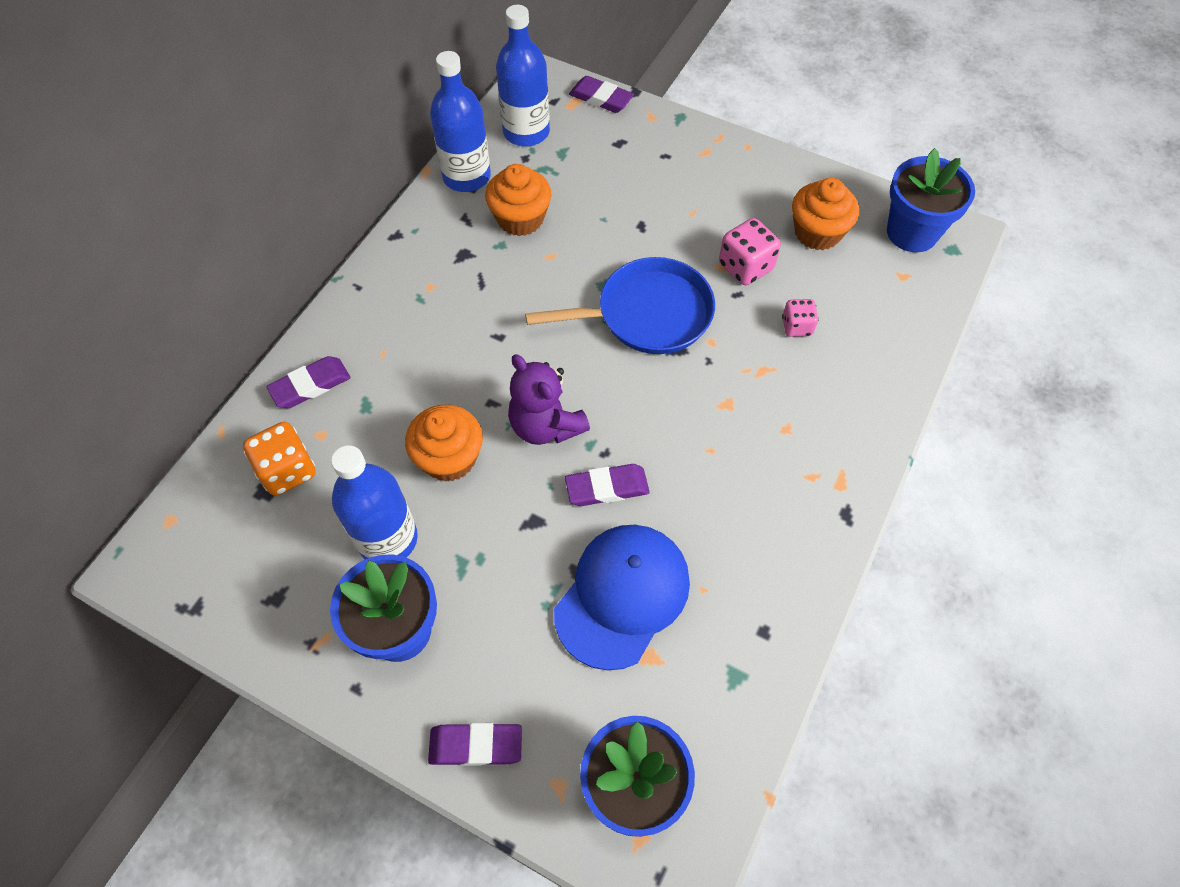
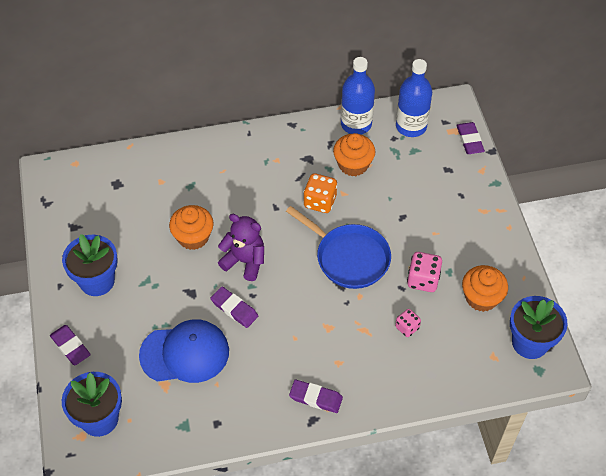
camera: 50 degrees right, 5 degrees down
(287, 470) = (133, 184): orange dice -> orange dice (320, 202)
(310, 385) = (181, 158): purple eraser -> purple eraser (316, 398)
(388, 539) = (134, 245): blue bottle -> none
(546, 425) = (245, 261): purple teddy bear -> purple teddy bear turned 105 degrees clockwise

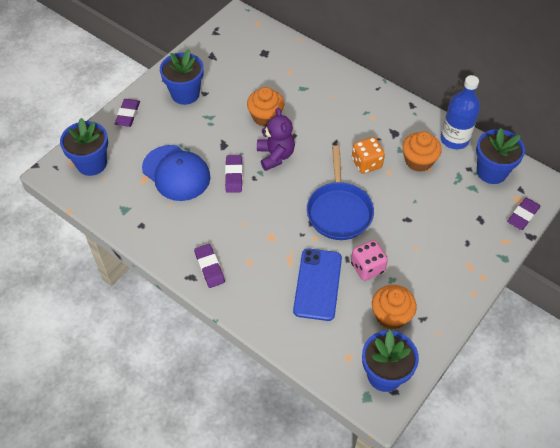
camera: 50 degrees right, 0 degrees up
(407, 327) = (317, 284): pink dice -> blue phone
(411, 126) = (491, 172): blue bottle -> blue flower pot

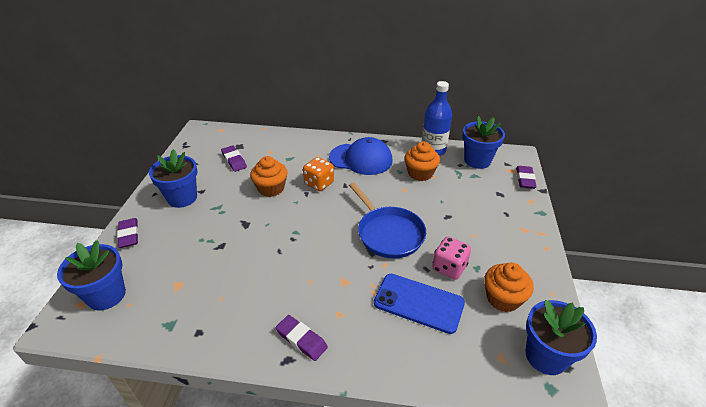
camera: 30 degrees left, 15 degrees down
(176, 173) = (211, 265): blue cap -> blue cap (361, 159)
(234, 175) = (272, 244): purple eraser -> purple eraser (234, 160)
(275, 156) = (300, 214): purple teddy bear -> none
(317, 284) = (418, 303): blue phone -> blue phone turned 45 degrees counterclockwise
(366, 163) = (382, 190): orange dice -> orange dice (319, 183)

